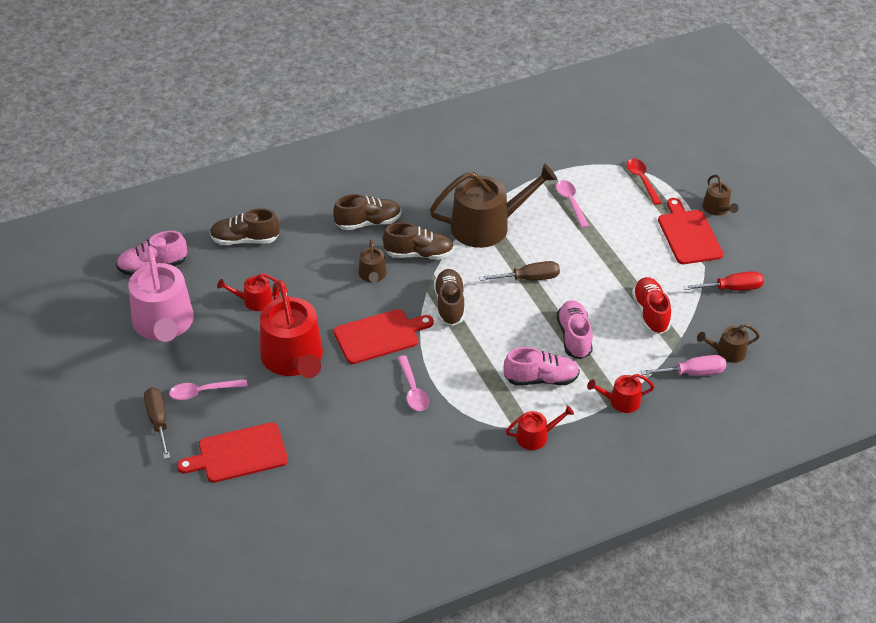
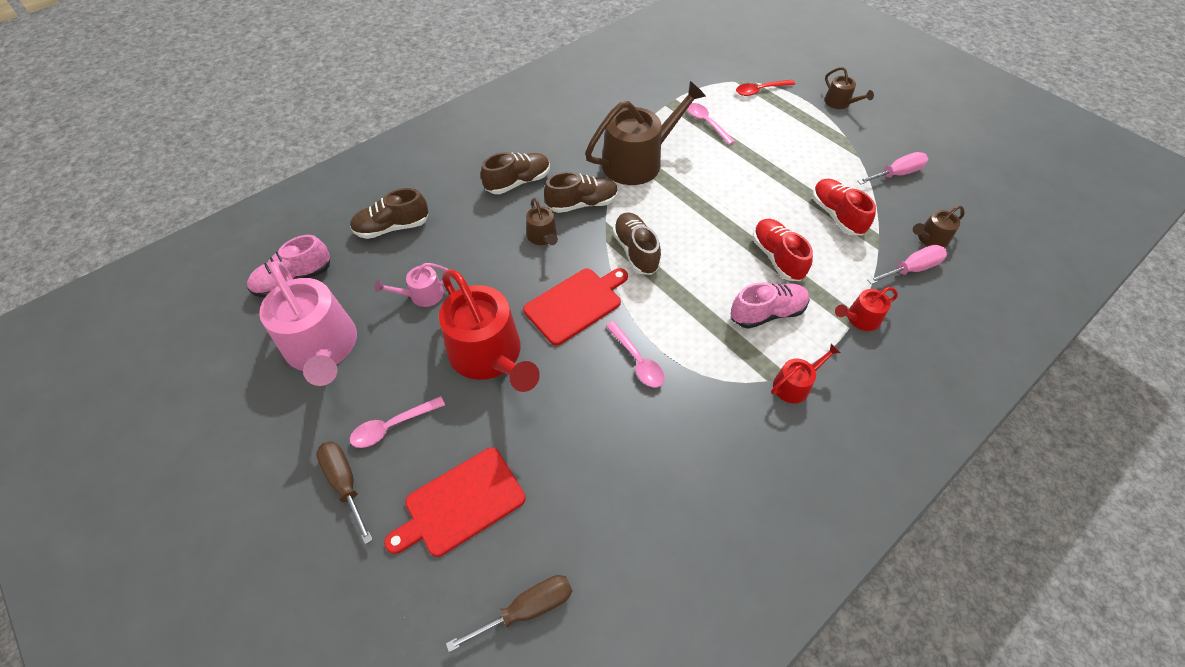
camera: 15 degrees left, 10 degrees up
(254, 301) = (422, 295): red watering can -> pink watering can
(529, 278) = (703, 205): brown screwdriver -> brown screwdriver (527, 609)
(574, 337) = (777, 257): pink shoe -> red shoe
(642, 180) = (760, 90): red spoon -> red spoon turned 75 degrees counterclockwise
(688, 235) = (828, 131): red cutting board -> none
(732, 289) = (896, 174): red screwdriver -> pink screwdriver

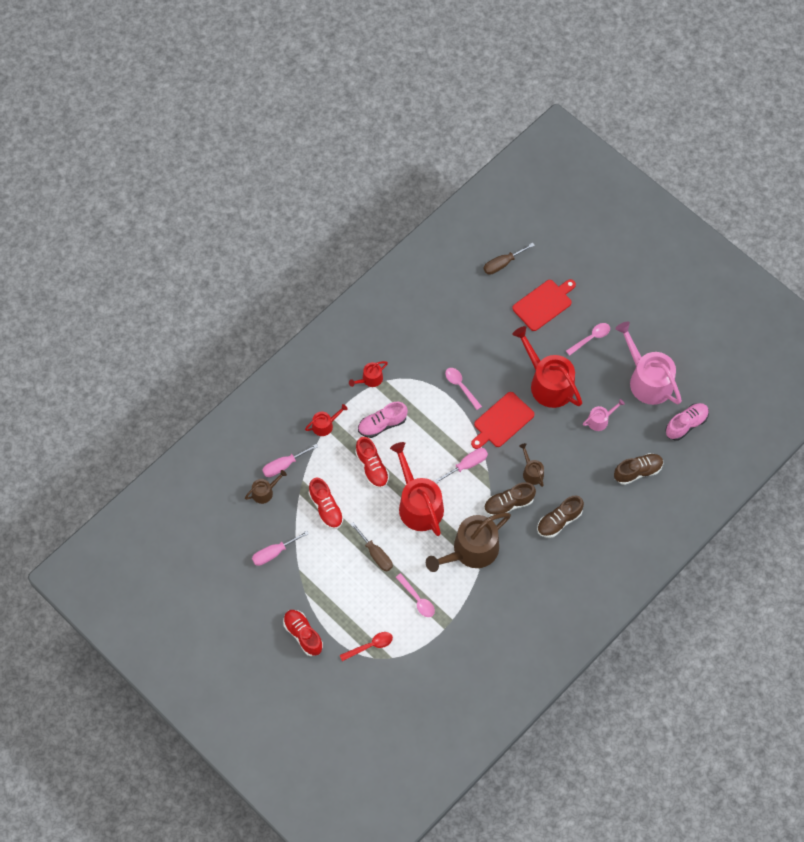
camera: 175 degrees right, 10 degrees up
(345, 483) = (605, 308): brown screwdriver -> brown screwdriver (375, 554)
(636, 251) = (467, 465): brown shoe -> pink screwdriver
(707, 211) = (418, 504): none -> red watering can
(839, 103) = (303, 635): brown watering can -> red shoe

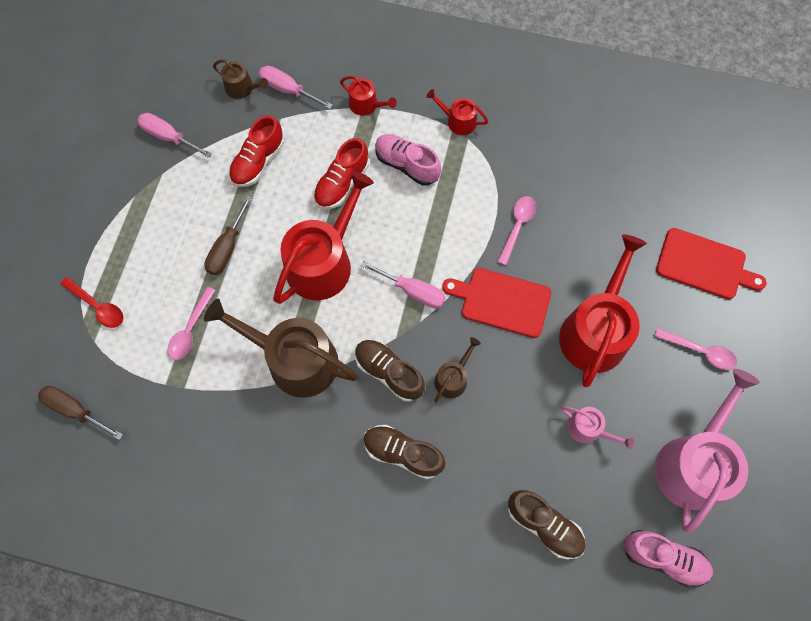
camera: 60 degrees right, 5 degrees up
(303, 635) = (77, 223): red shoe -> none
(502, 264) = (721, 186): brown screwdriver -> brown screwdriver (75, 410)

